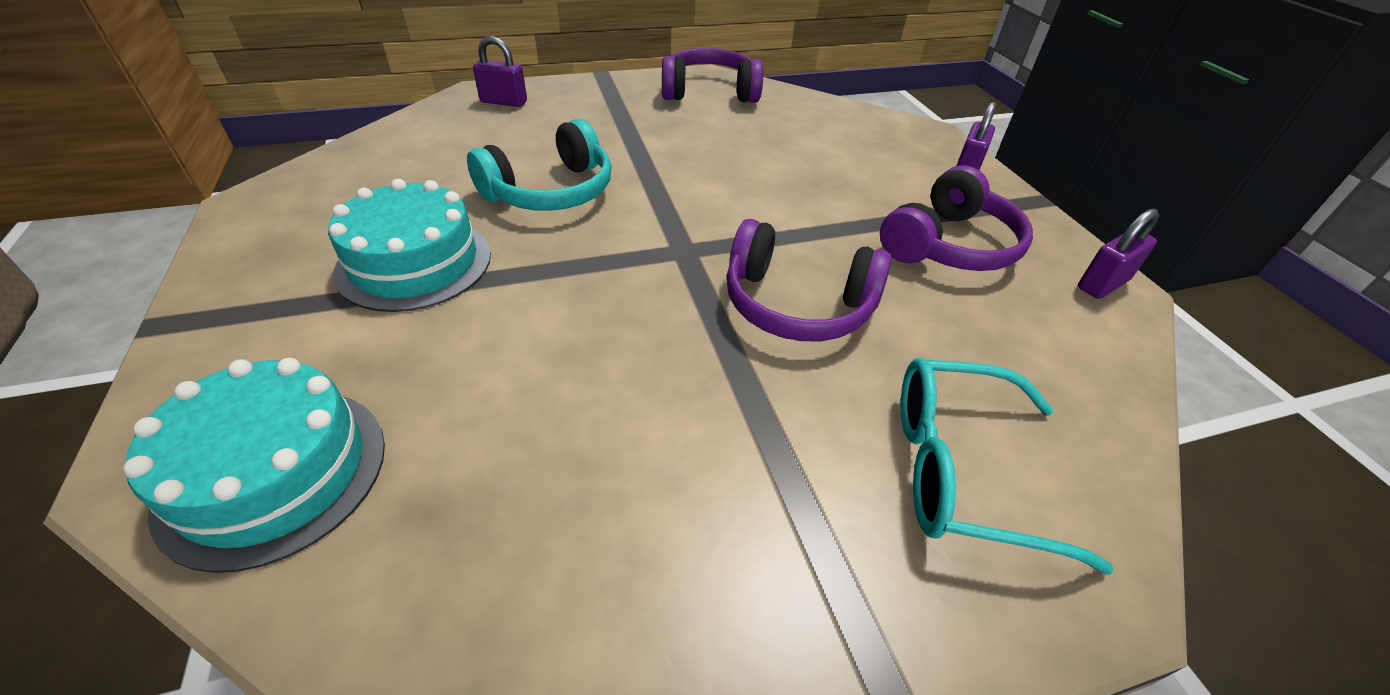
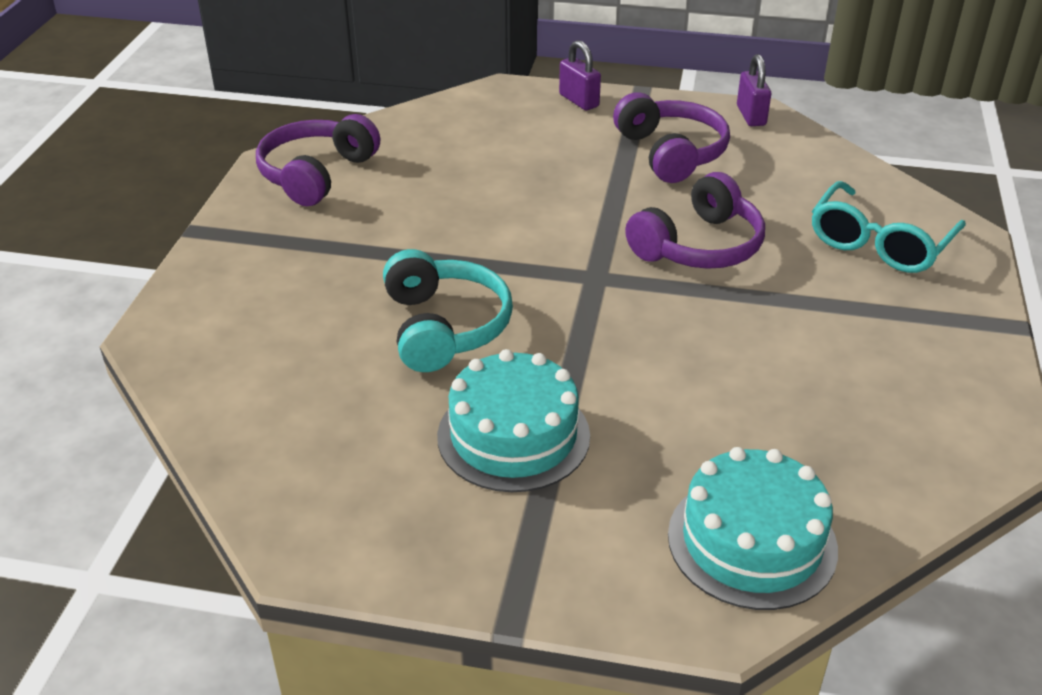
camera: 60 degrees left, 5 degrees down
(504, 102) = (205, 318): purple padlock -> none

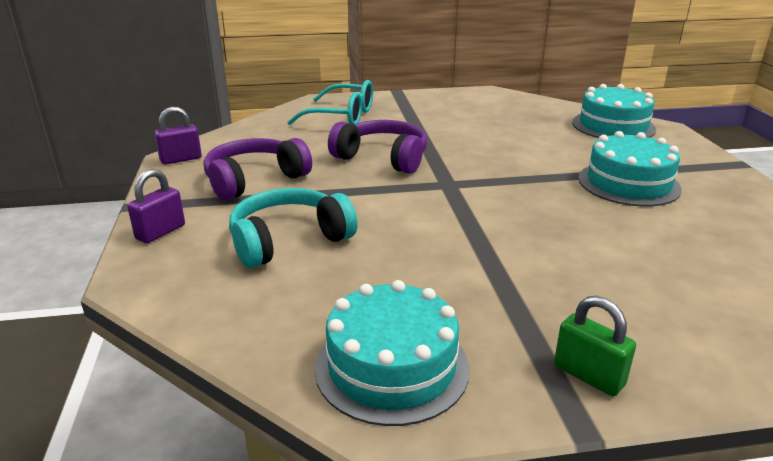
camera: 110 degrees left, 10 degrees down
(233, 251) = (588, 375): none -> green padlock
(316, 174) = (392, 367): purple headphones -> turquoise cake
(444, 327) = (562, 225): turquoise headphones -> turquoise headphones (288, 240)

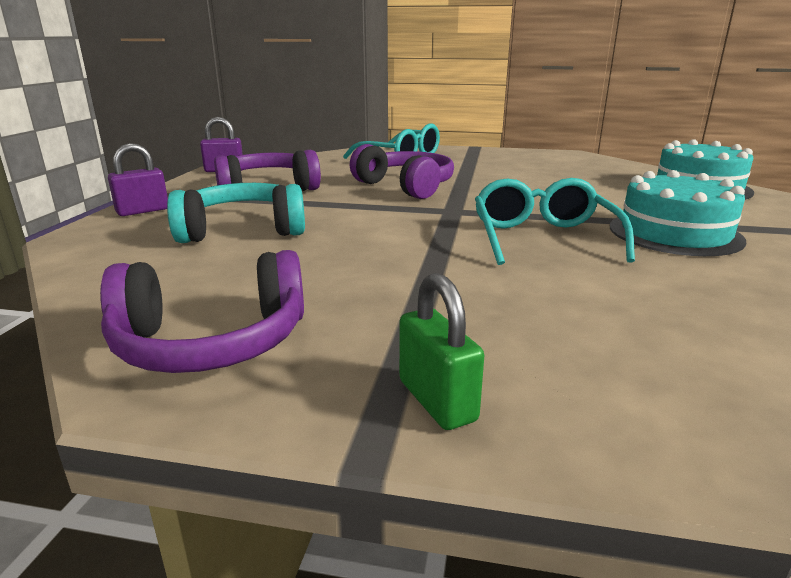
camera: 20 degrees right, 5 degrees down
(392, 367) = (211, 342): turquoise cake -> purple headphones
(542, 206) = (543, 238): none -> turquoise glasses

